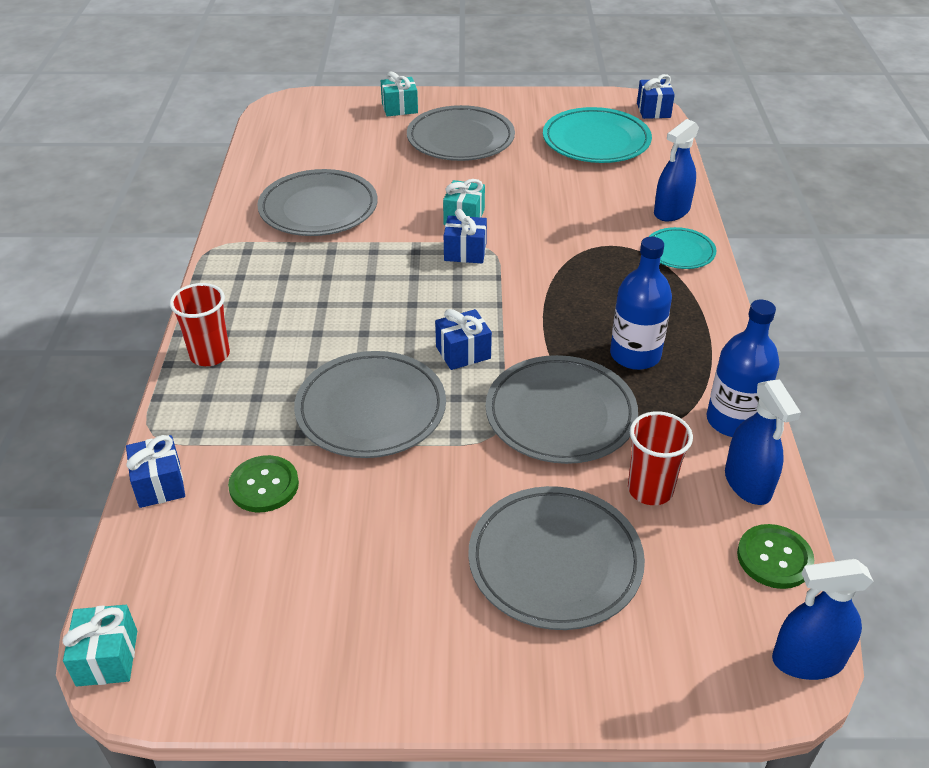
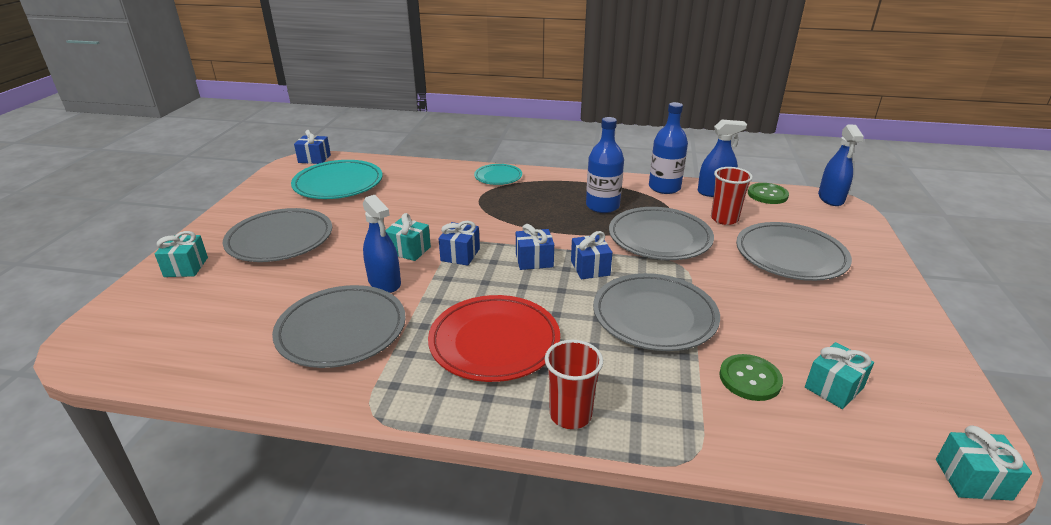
camera: 80 degrees left, 10 degrees down
(160, 484) = (761, 450): blue gift -> blue gift (534, 260)
(251, 560) = (834, 388): none -> turquoise gift
(310, 297) = (494, 342): none -> red plate
(671, 211) = (450, 172): blue spray bottle -> blue spray bottle (384, 282)

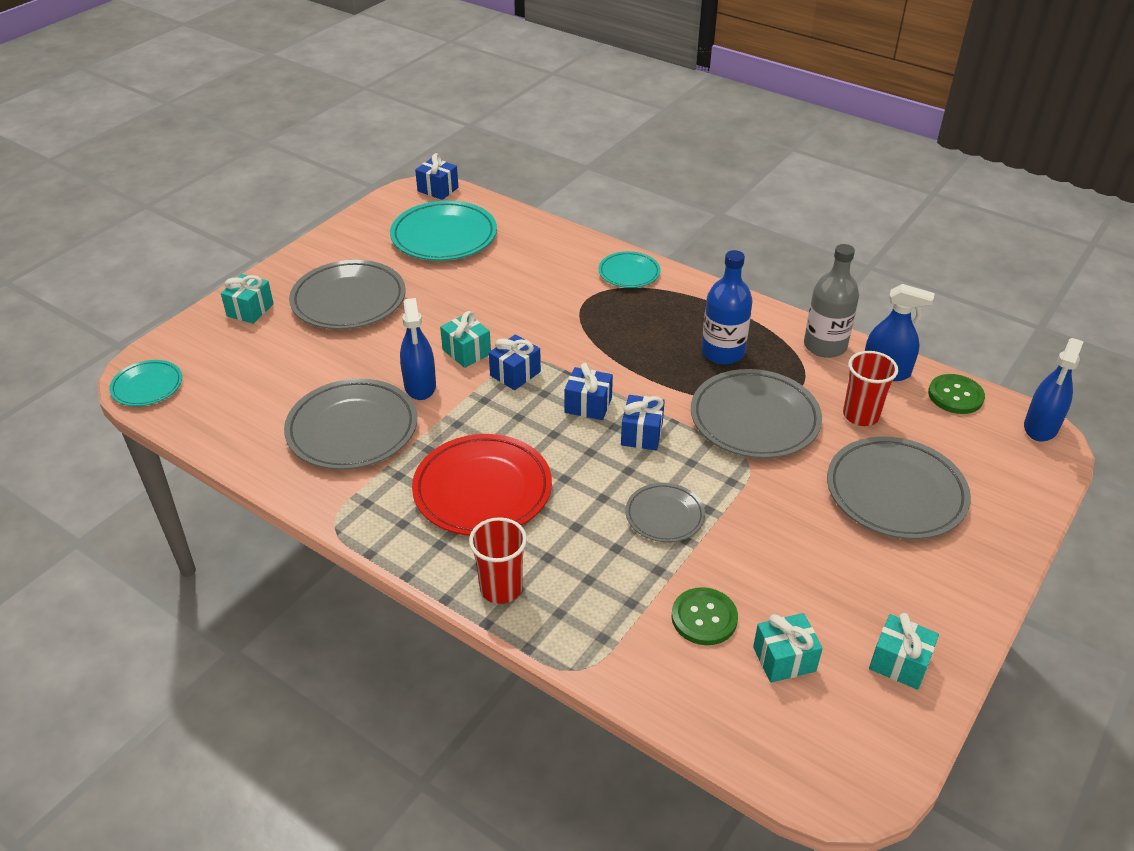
camera: 25 degrees right, 10 degrees up
(98, 353) = (147, 386): none -> turquoise plate
(654, 316) = (664, 515): grey plate -> grey plate, size x0.56
(664, 187) = (825, 346): blue bottle -> grey bottle
(973, 479) = (833, 795): turquoise gift -> turquoise gift (899, 663)

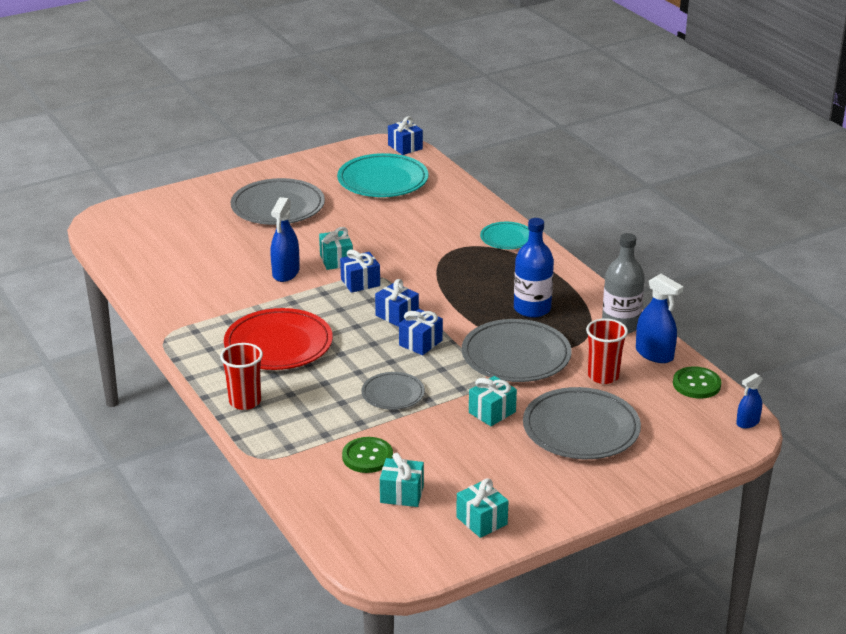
camera: 25 degrees right, 10 degrees down
(147, 386) = (103, 227): turquoise plate -> none
(250, 310) = (204, 197): turquoise gift -> turquoise gift (492, 412)
(352, 429) = (218, 286): grey plate -> none
(1041, 427) = (747, 422): blue spray bottle -> blue spray bottle, size x0.60

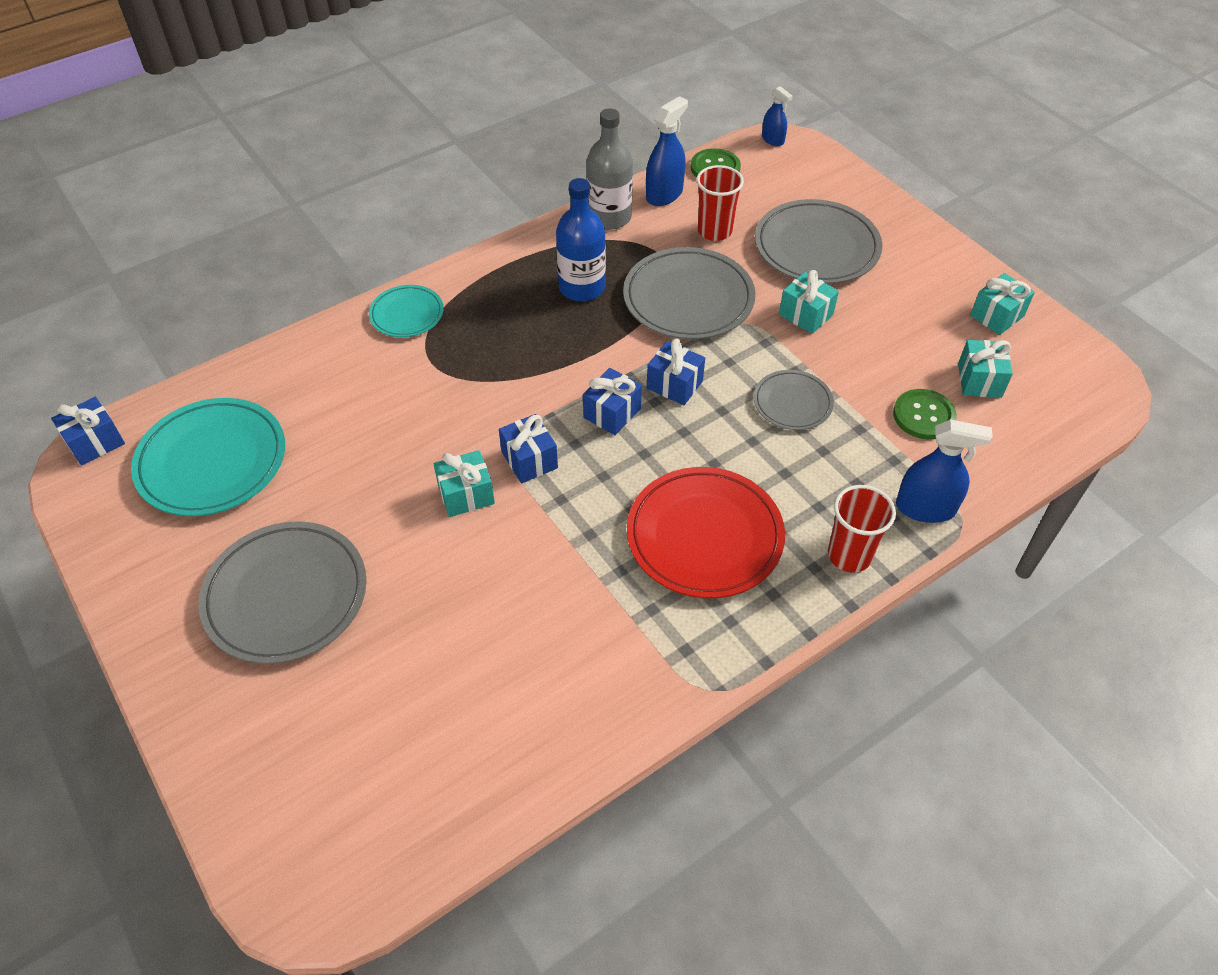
camera: 95 degrees left, 20 degrees up
(286, 273) = (505, 554): blue spray bottle -> blue spray bottle (925, 508)

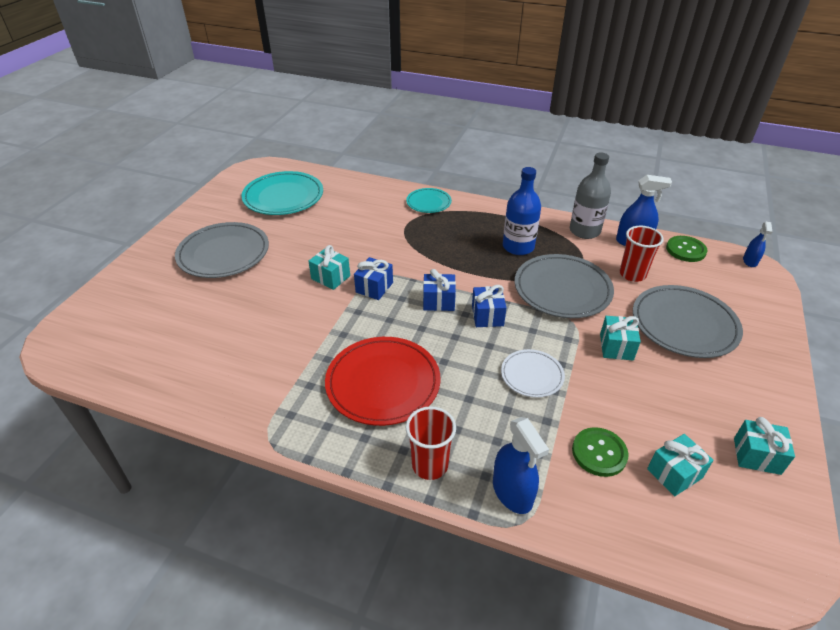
camera: 55 degrees right, 10 degrees down
(95, 442) = (267, 166): blue gift -> none
(792, 403) = (532, 375): grey plate -> white plate

